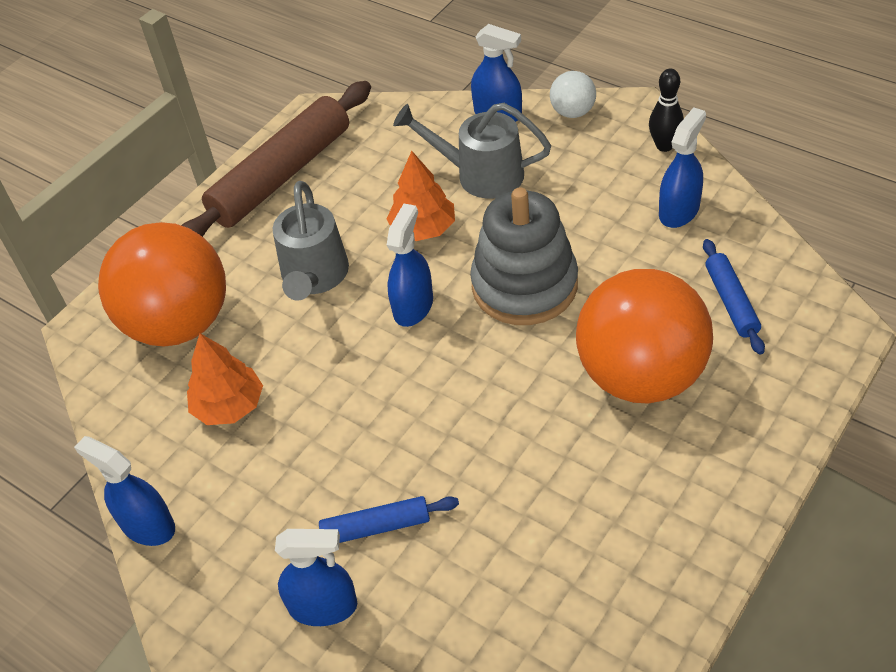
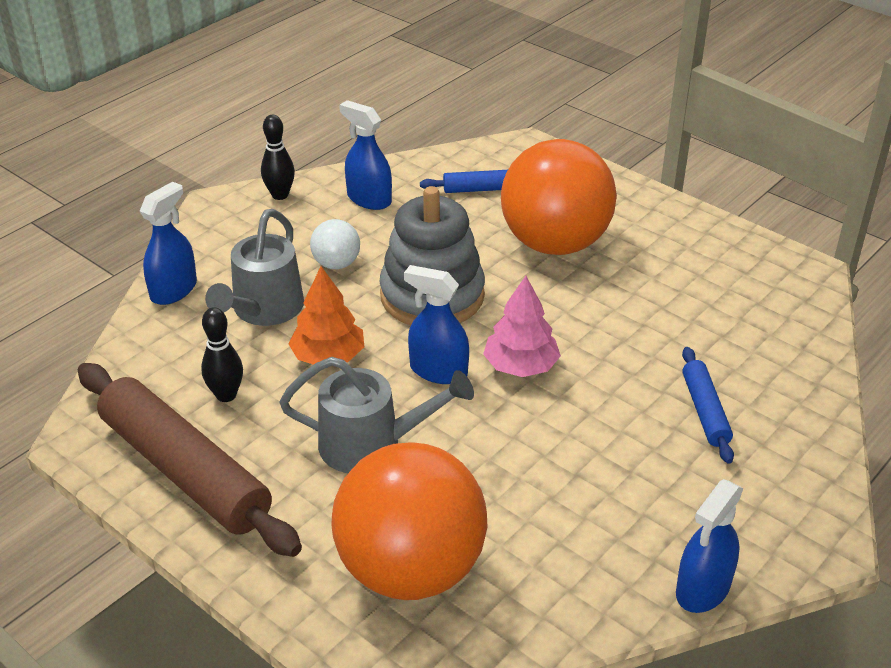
camera: 90 degrees left, 10 degrees down
(229, 406) = (547, 520): orange tree -> none
(323, 606) = (790, 449): blue spray bottle -> none
(367, 177) = (226, 395): none -> black bowling pin
(427, 367) = (521, 366): none -> pink tree
(573, 112) = (200, 241): white ball -> white ball (336, 264)

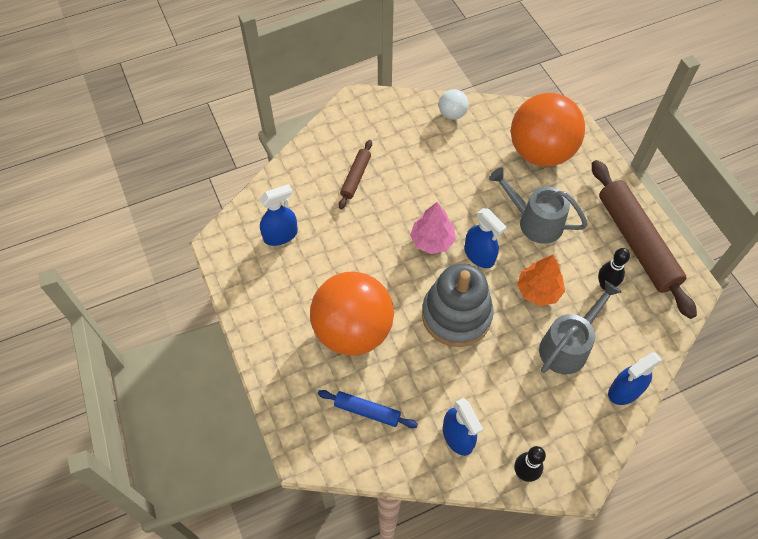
camera: 155 degrees left, 20 degrees up
(336, 264) = (507, 371): white ball -> white ball (452, 114)
(703, 589) = (421, 101): blue spray bottle -> blue spray bottle (280, 235)
(704, 411) = (356, 177): blue rolling pin -> brown rolling pin

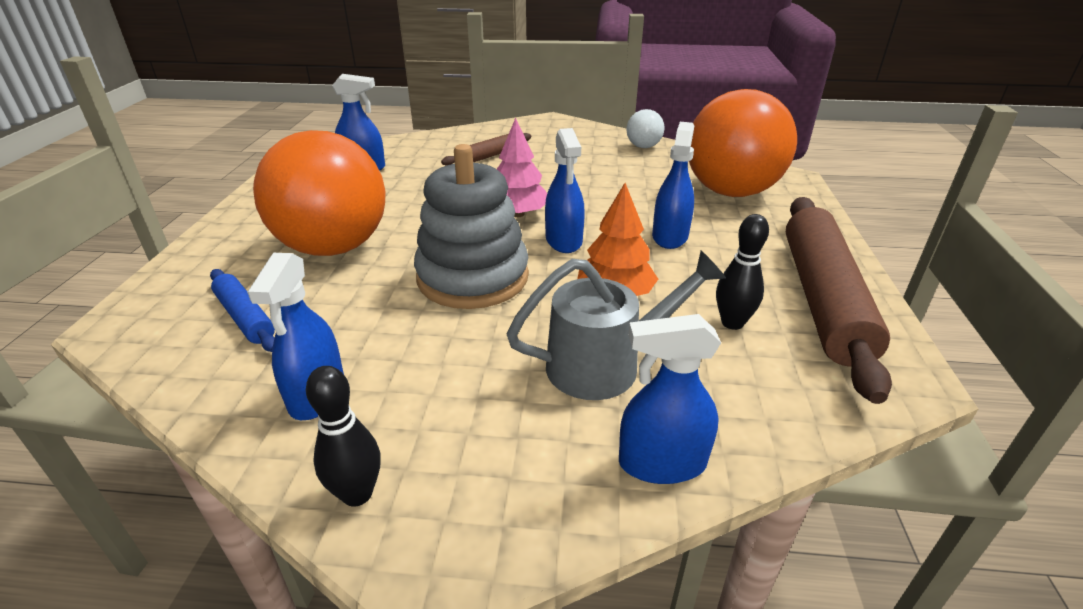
camera: 30 degrees right, 25 degrees down
(534, 221) = (670, 236): grey watering can -> blue spray bottle

